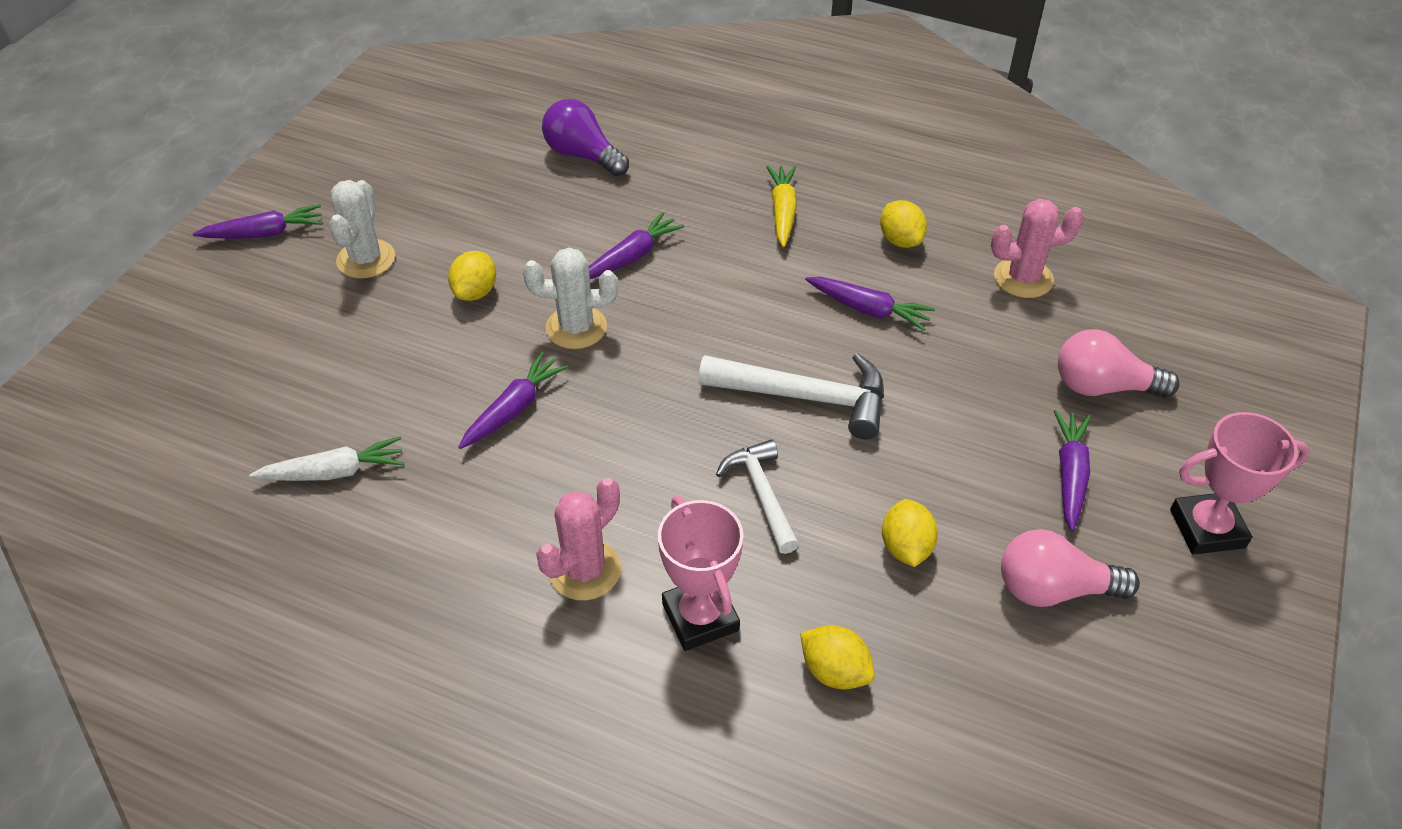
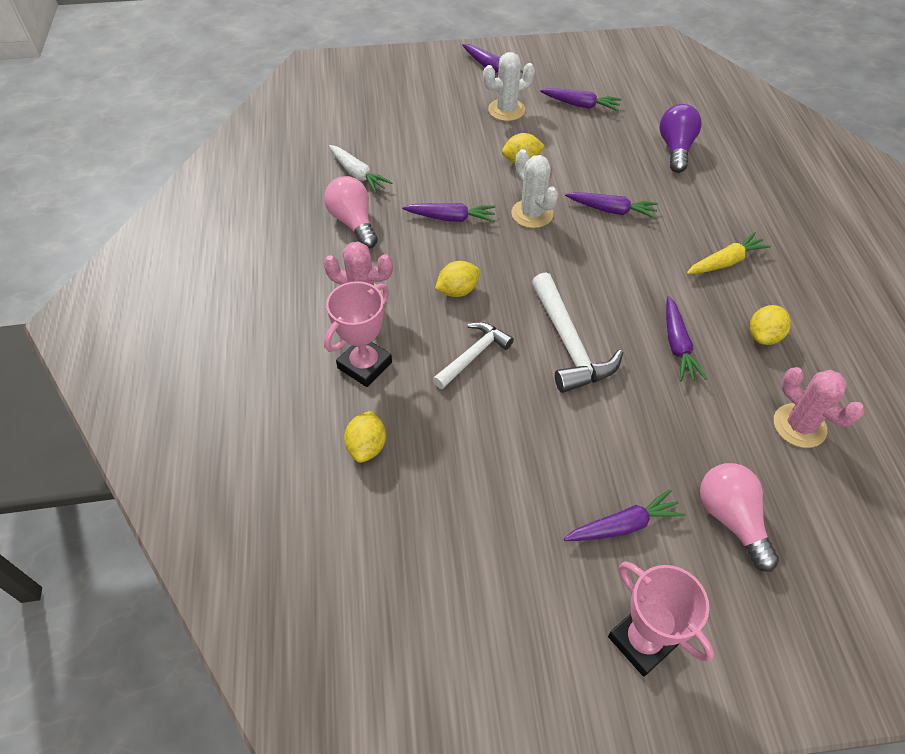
camera: 60 degrees right, 5 degrees up
(429, 190) = (580, 105): none -> purple carrot
(906, 547) = (485, 448): yellow lemon -> yellow lemon (457, 290)
(1053, 589) = (510, 549): pink light bulb -> pink light bulb (353, 222)

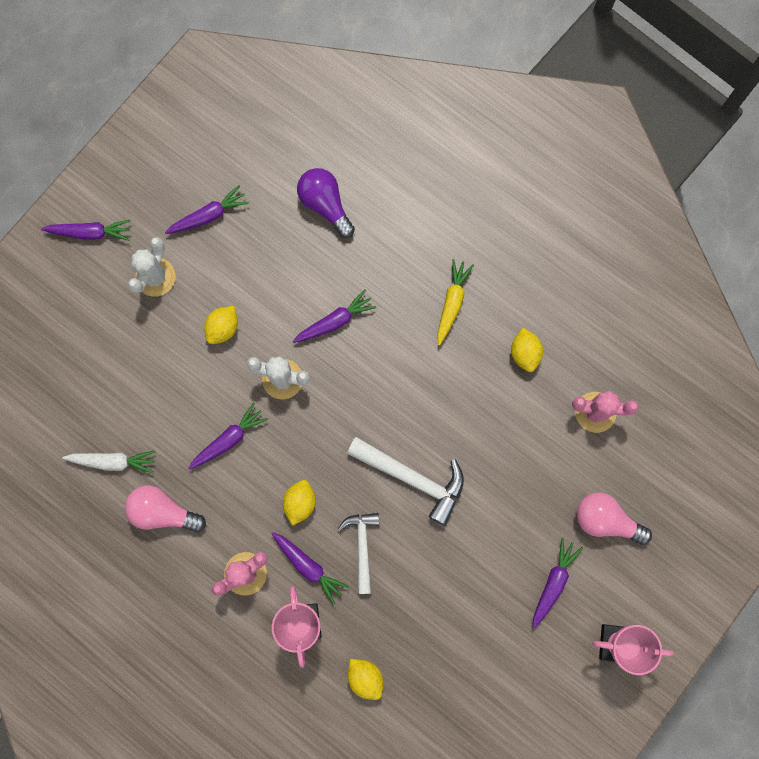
camera: 45 degrees left, 25 degrees up
(677, 345) = (479, 413): purple carrot -> purple carrot (308, 566)

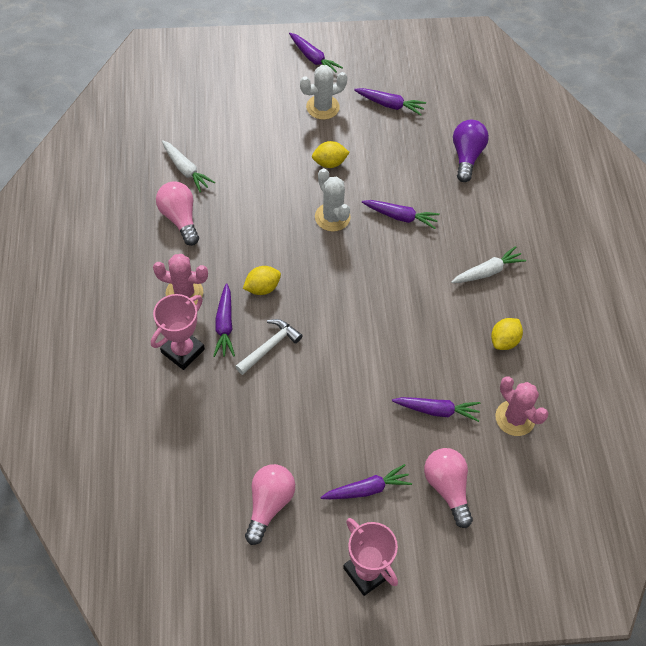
camera: 45 degrees right, 20 degrees down
(229, 439) = (263, 218): purple carrot -> purple carrot (437, 410)
(365, 677) = (181, 419): yellow lemon -> none
(412, 478) = (347, 340): white hammer -> none
(452, 303) = (487, 271): yellow carrot -> white carrot
(500, 670) = (269, 504): none -> pink light bulb

